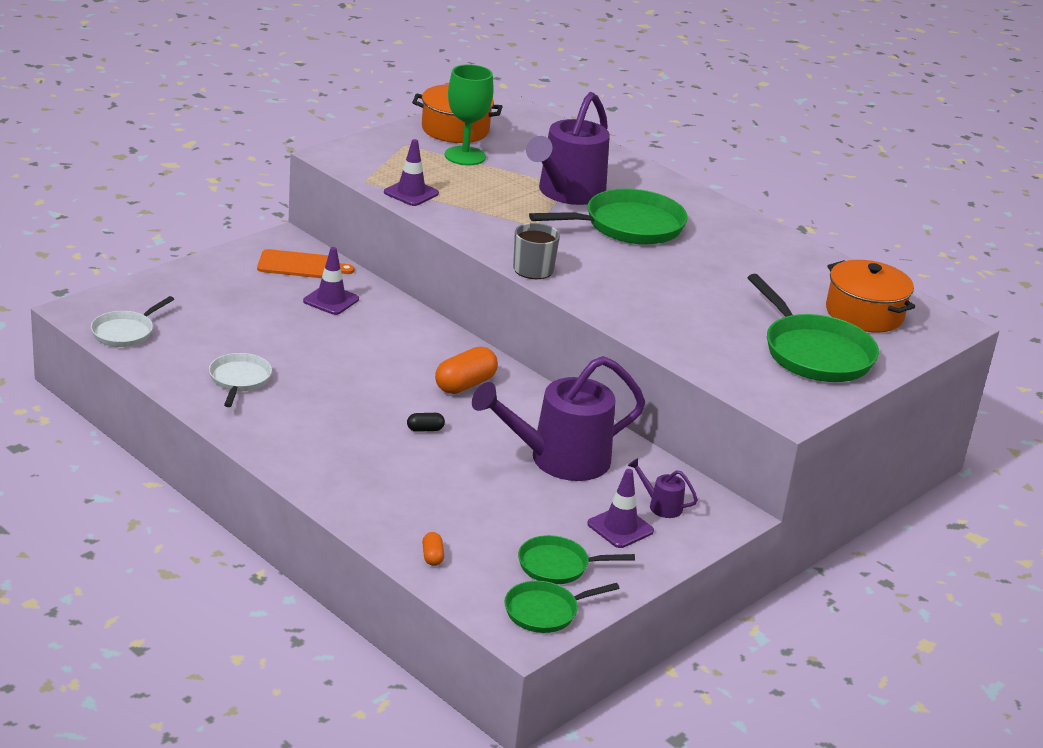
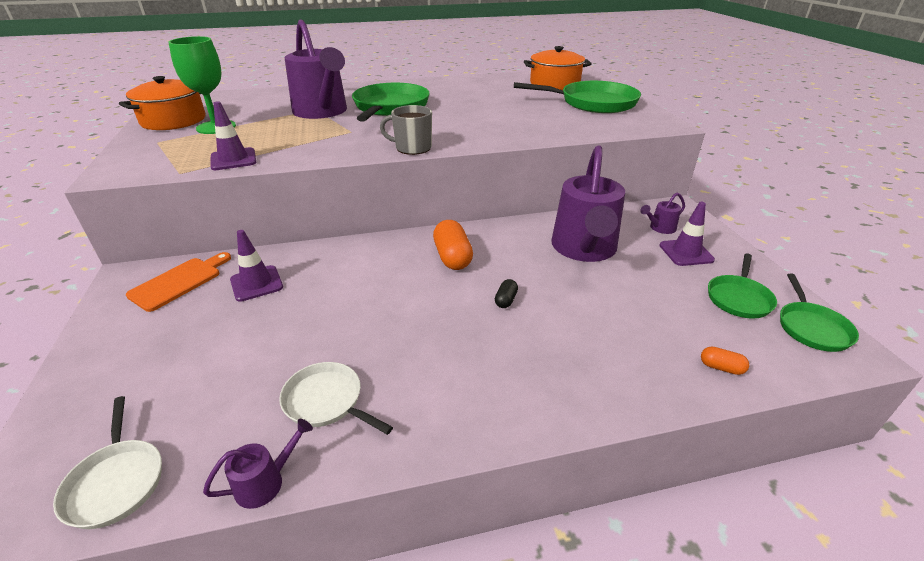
camera: 55 degrees left, 5 degrees up
(164, 381) = (266, 482): none -> purple watering can

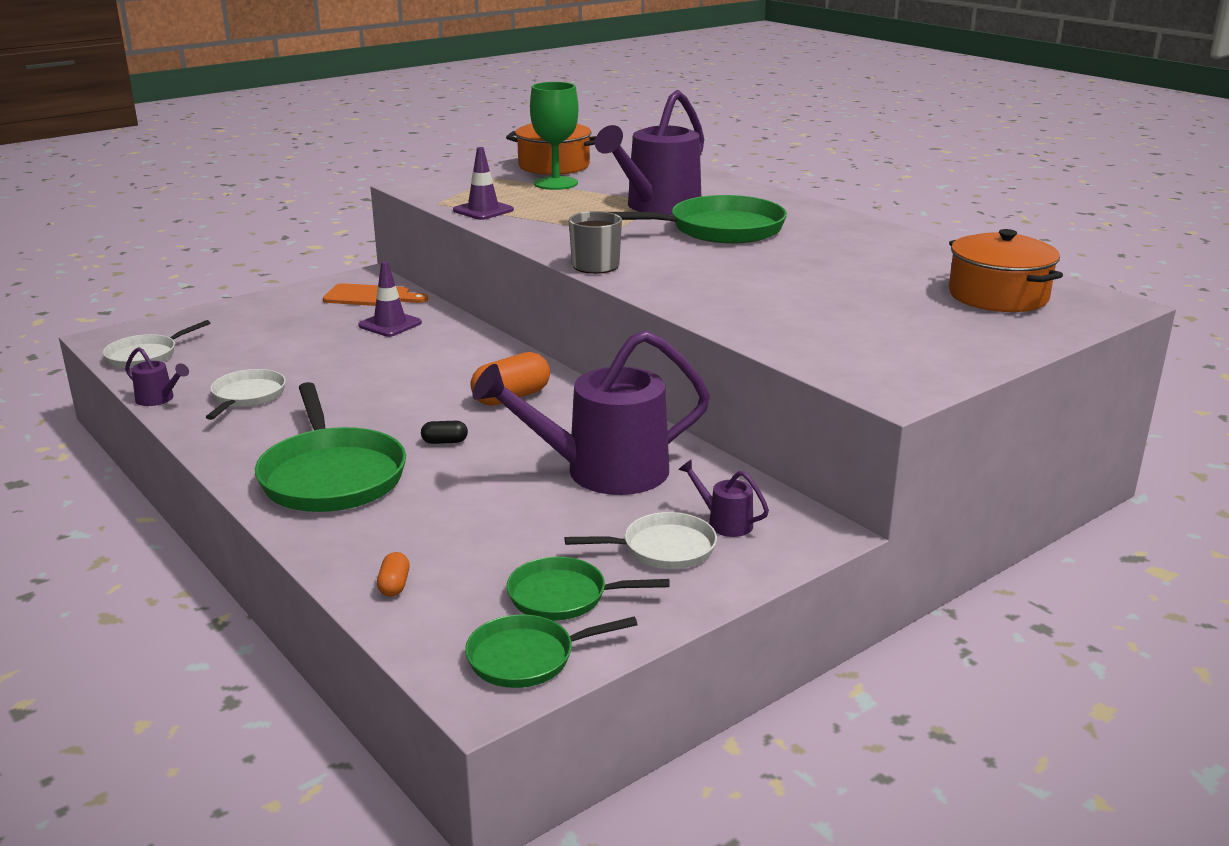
camera: 65 degrees right, 10 degrees down
(593, 103) = (931, 333): green pan -> green pan (331, 476)
(686, 252) = (663, 548): purple traffic cone -> white pan

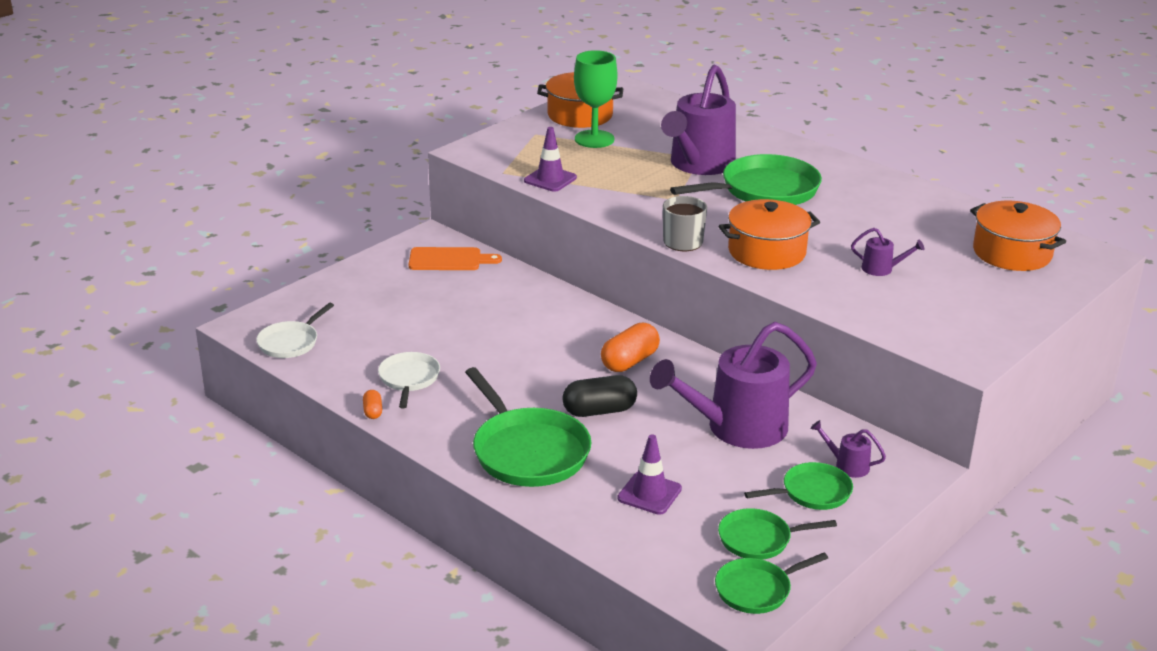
camera: 10 degrees left, 5 degrees up
(159, 399) = (335, 388): purple watering can -> purple watering can (882, 269)
(390, 324) = (484, 291): purple traffic cone -> purple traffic cone (649, 493)
(394, 585) = (632, 543): orange capsule -> orange capsule (373, 411)
(445, 442) = (599, 411): black capsule -> black capsule, size x2.00
(663, 548) = (812, 492): white pan -> green pan
(690, 279) = (767, 252): none -> orange pot

